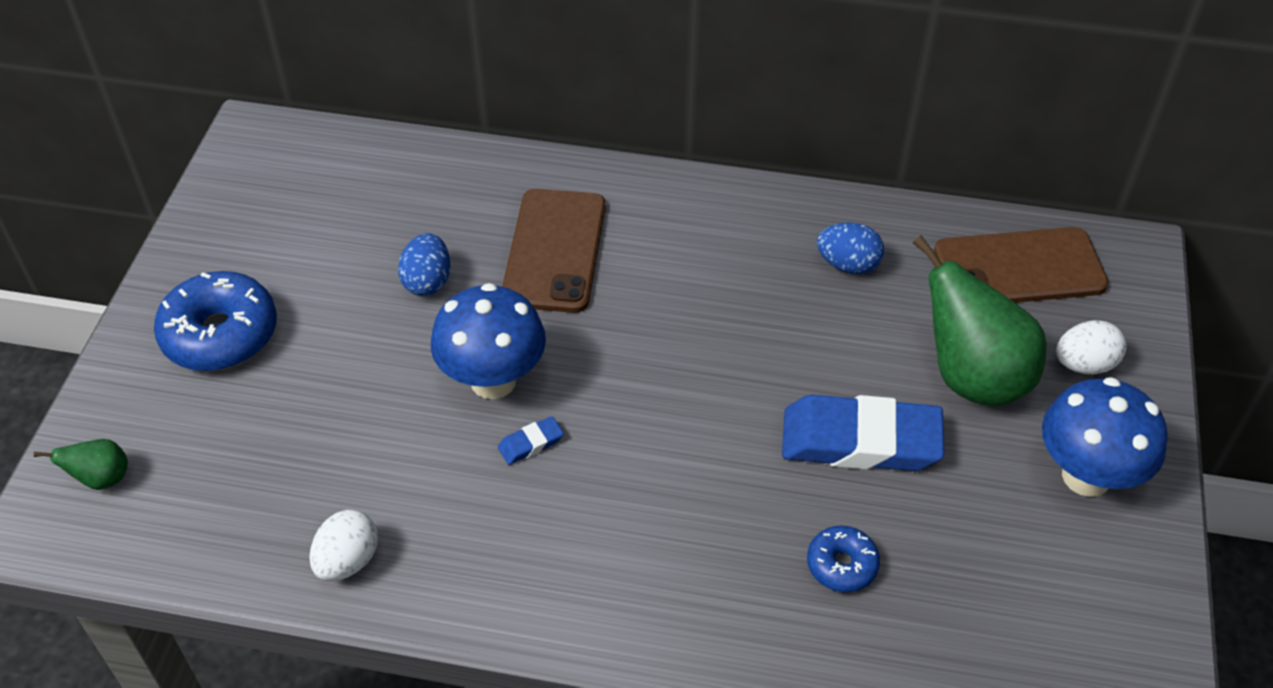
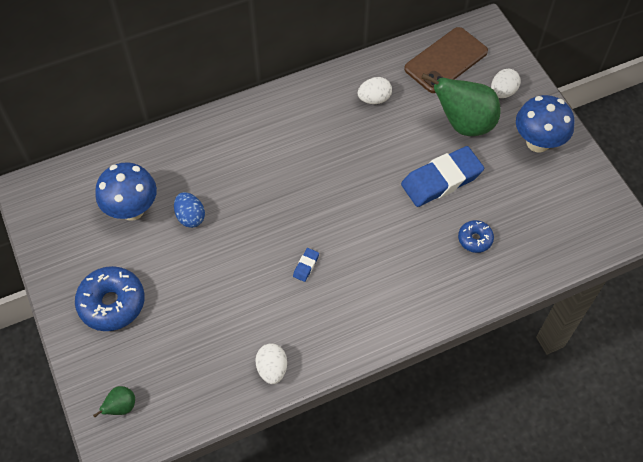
camera: 35 degrees left, 10 degrees up
(493, 380) = (264, 247): blue mushroom -> blue mushroom (132, 210)
(554, 250) = (237, 166): brown phone -> none
(848, 265) = (374, 99): blue egg -> white egg

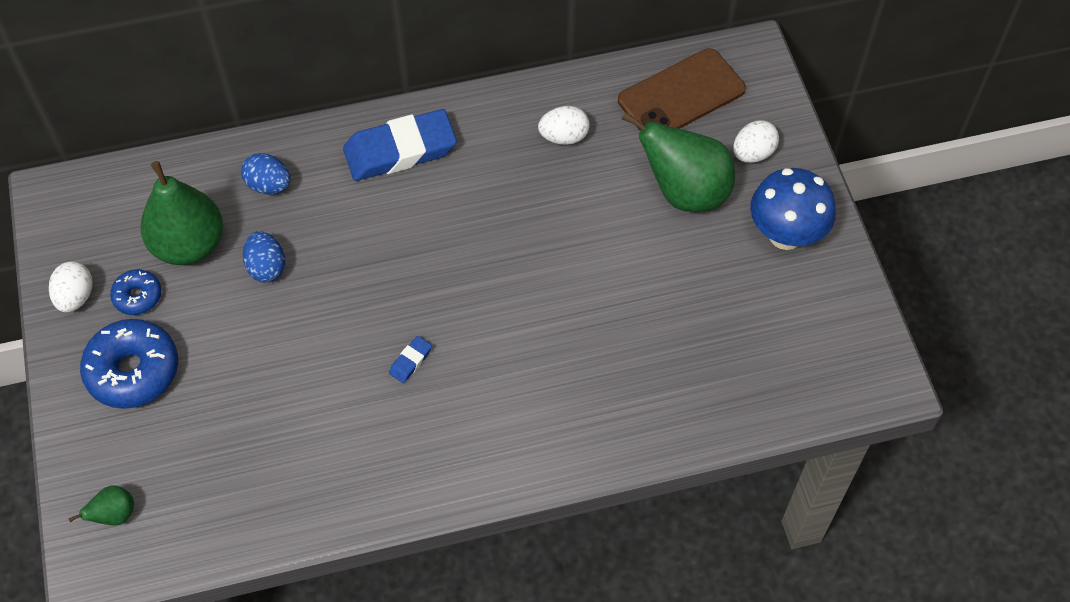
camera: 10 degrees right, 0 degrees up
(132, 210) = (189, 245): blue mushroom -> green pear
(179, 161) = (268, 185): none -> blue egg
(272, 369) = (330, 497): white egg -> white egg (76, 297)
(441, 180) = (632, 268): blue eraser -> blue eraser (400, 150)
(475, 239) = (659, 361): blue donut -> blue donut (138, 296)

